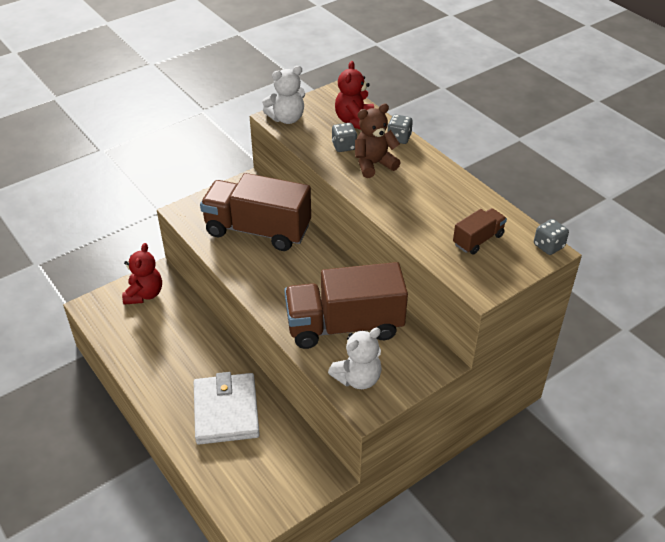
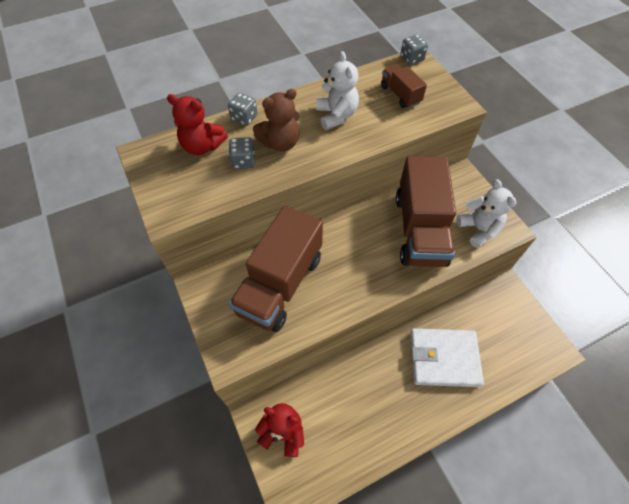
camera: 80 degrees left, 15 degrees up
(287, 118) = (173, 204): white teddy bear -> white teddy bear (336, 115)
(374, 164) = (280, 143): brown teddy bear -> brown teddy bear turned 105 degrees counterclockwise

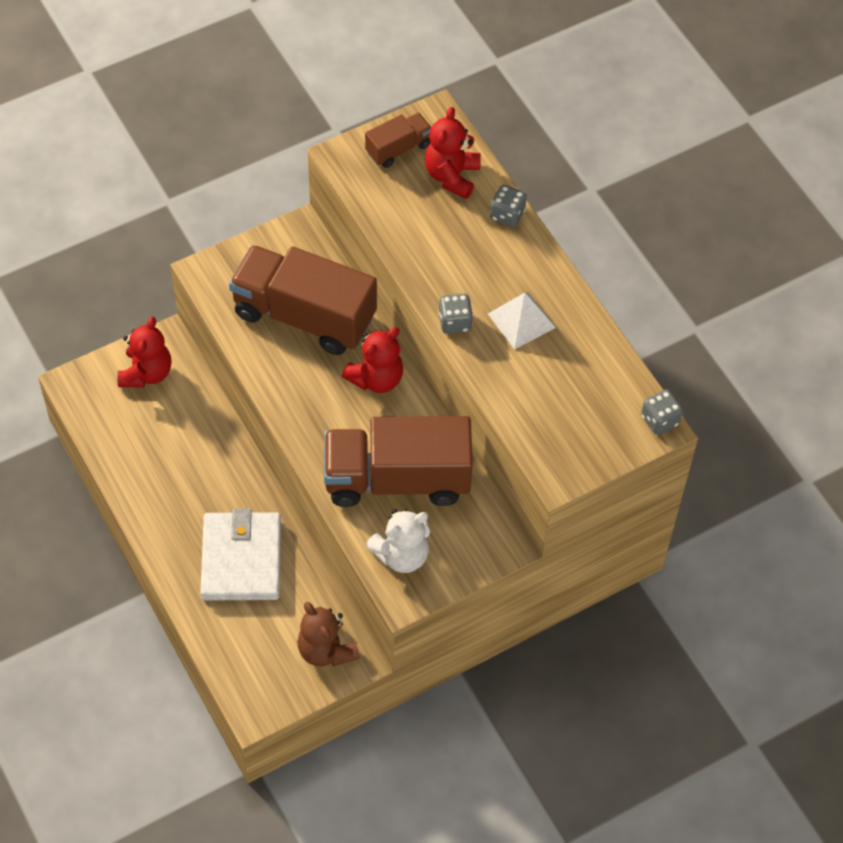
camera: 85 degrees right, 0 degrees up
(243, 161) = (429, 222): grey dice -> grey dice (455, 322)
(280, 143) = (464, 259): brown teddy bear -> brown teddy bear (326, 650)
(336, 115) = (521, 320): white teddy bear -> white pyramid
(338, 238) = (376, 378): none -> red teddy bear
(400, 95) = (573, 400): brown truck -> brown truck (398, 149)

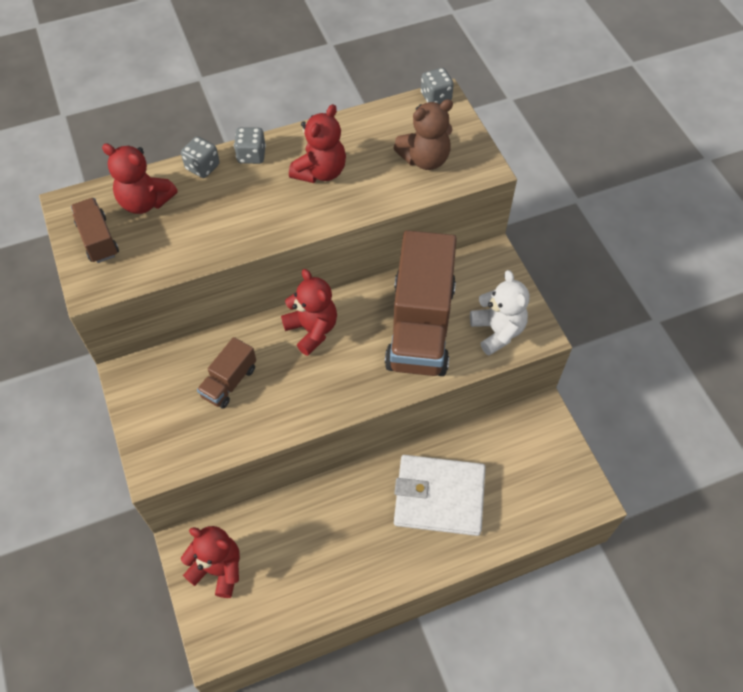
camera: 80 degrees left, 0 degrees up
(304, 316) = (229, 382): brown truck -> brown truck, size x0.47
(326, 650) = (534, 435): brown teddy bear -> brown teddy bear (425, 159)
(455, 322) = (312, 219): grey dice -> grey dice (251, 155)
(521, 320) = (320, 172): white pyramid -> red teddy bear

